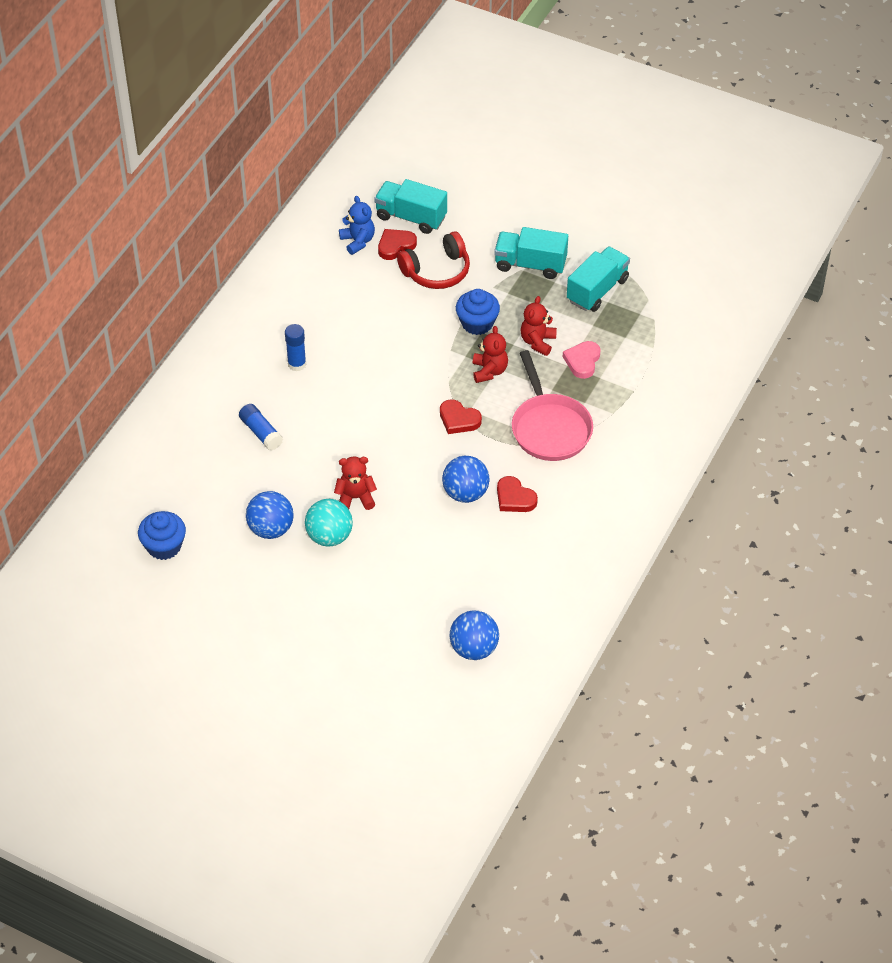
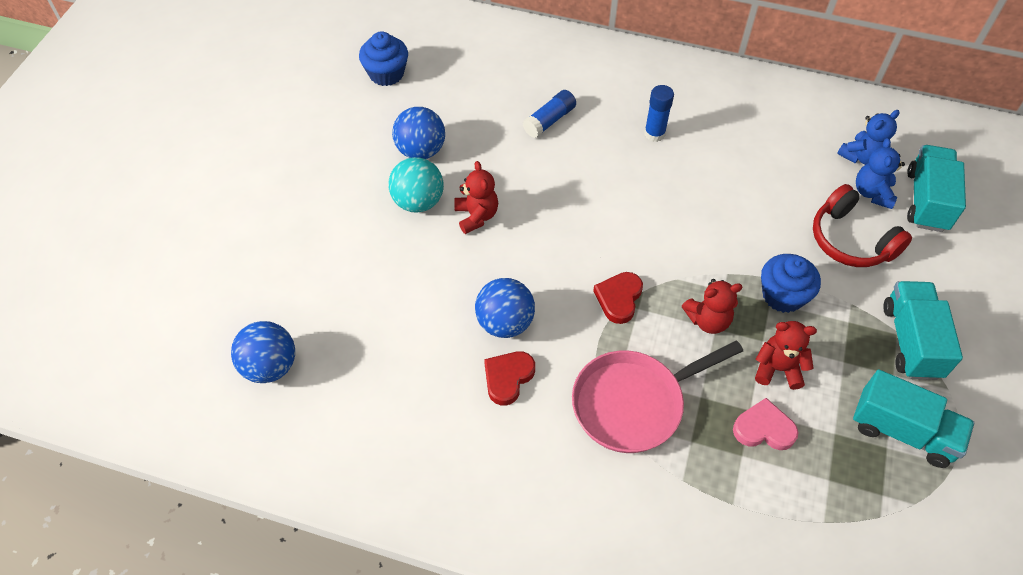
camera: 80 degrees right, 5 degrees up
(395, 246) = (872, 193): red heart -> blue teddy bear

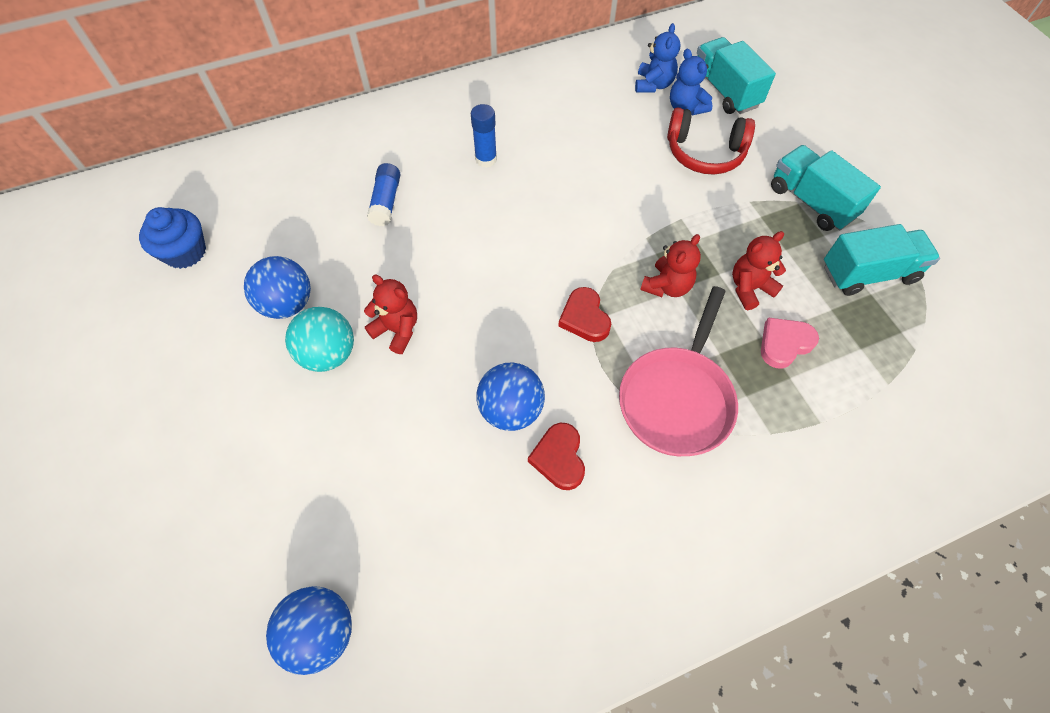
camera: 40 degrees left, 5 degrees up
(782, 295) = (699, 228): blue cupcake -> none

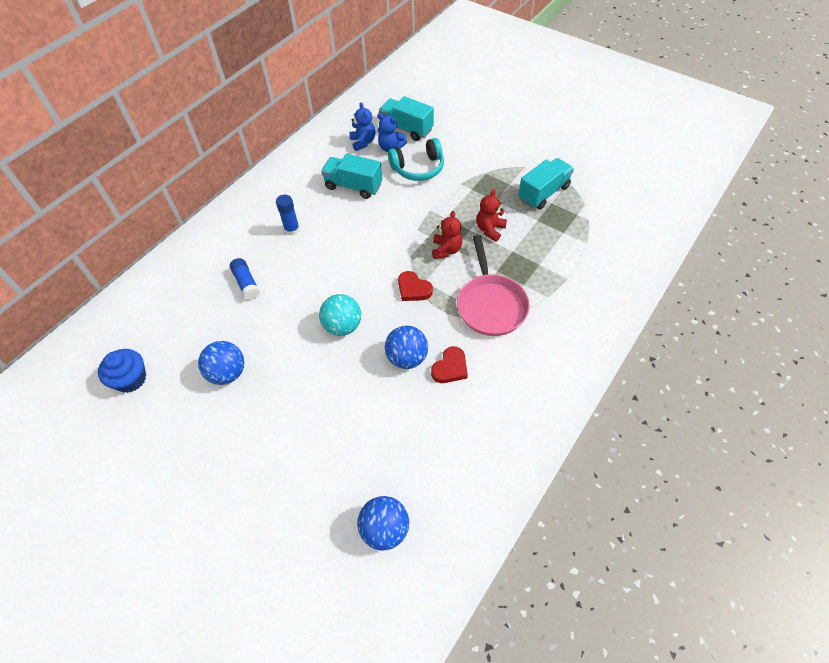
camera: 30 degrees left, 5 degrees down
(329, 354) = (276, 387): turquoise ball -> turquoise ball (342, 326)
(397, 330) = (309, 351): red teddy bear -> none
(559, 458) = (450, 368): red heart -> red heart turned 105 degrees counterclockwise
(704, 153) = (418, 168): red headphones -> turquoise headphones
(784, 344) = (525, 249): pink heart -> none
(811, 202) = (492, 169): turquoise truck -> turquoise truck (353, 186)

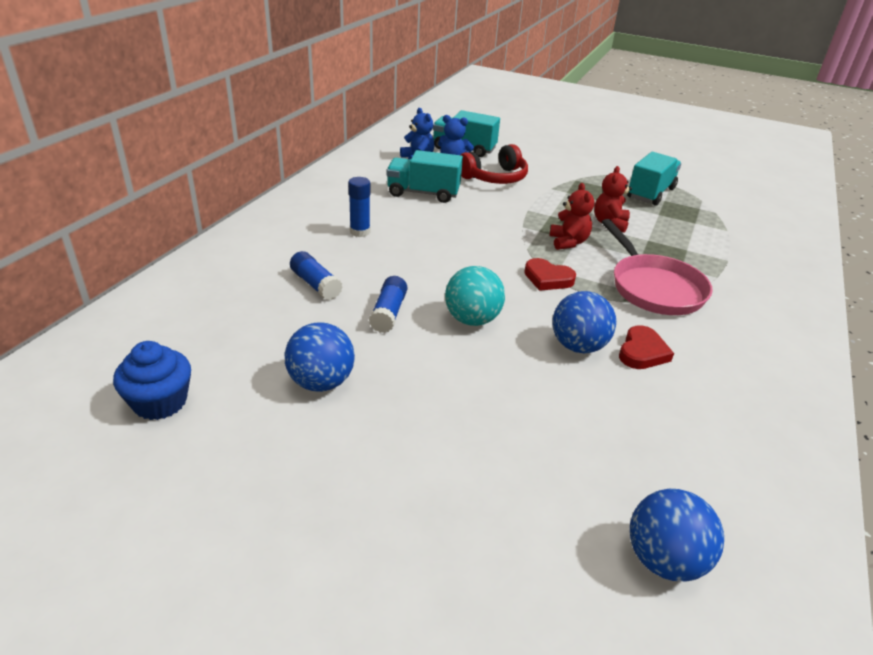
camera: 15 degrees left, 20 degrees down
(288, 315) = (388, 313): none -> blue glue stick
(418, 168) = (495, 178): turquoise headphones -> red headphones

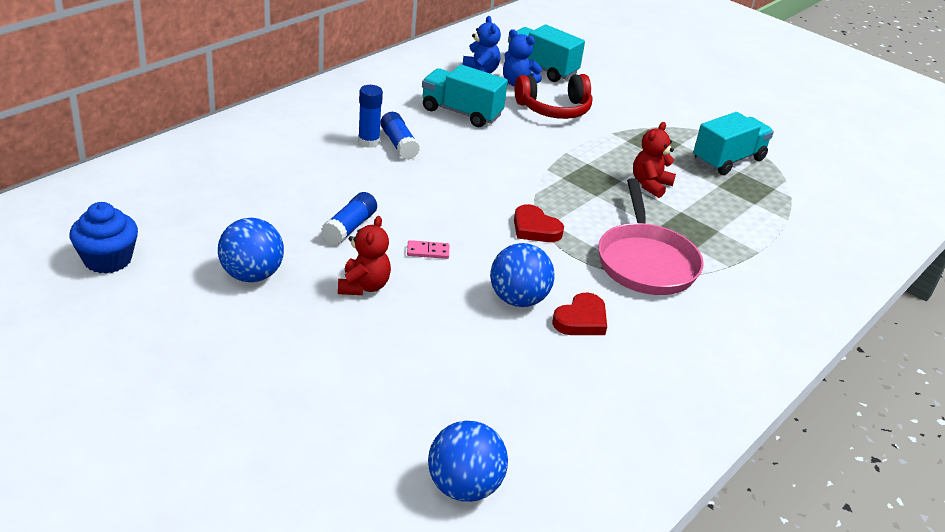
camera: 15 degrees right, 0 degrees up
(316, 284) = (295, 186): blue glue stick -> blue glue stick (399, 144)
(472, 319) = (428, 251): turquoise ball -> pink domino
(568, 242) = (586, 196): red teddy bear -> red teddy bear (363, 286)

